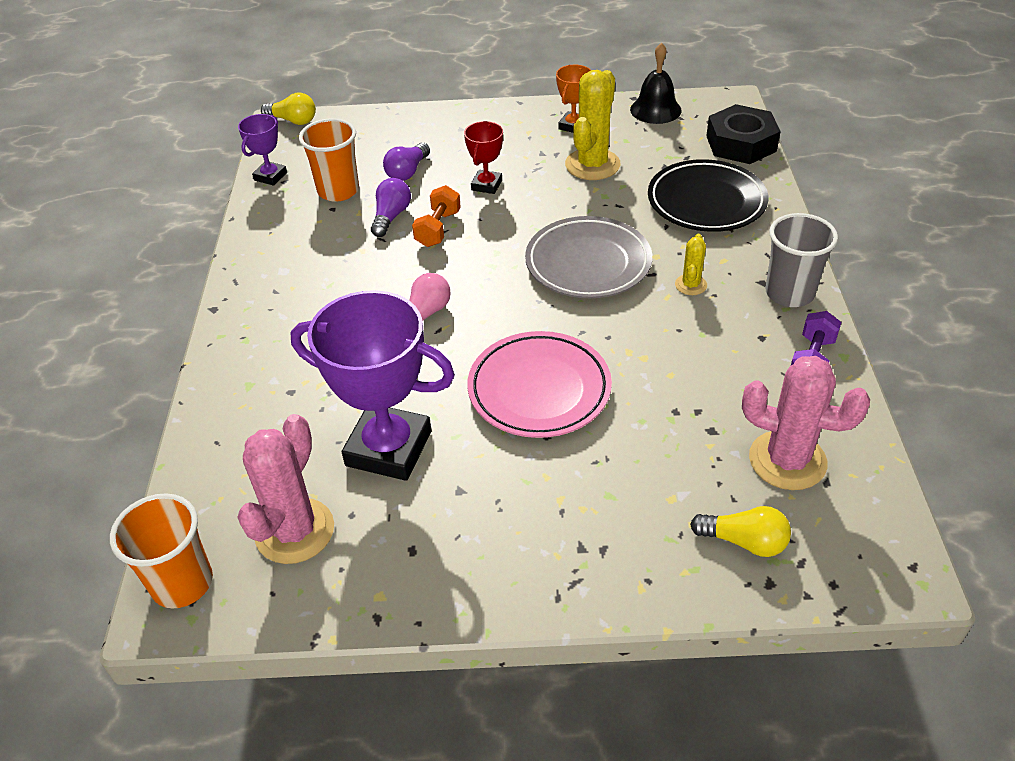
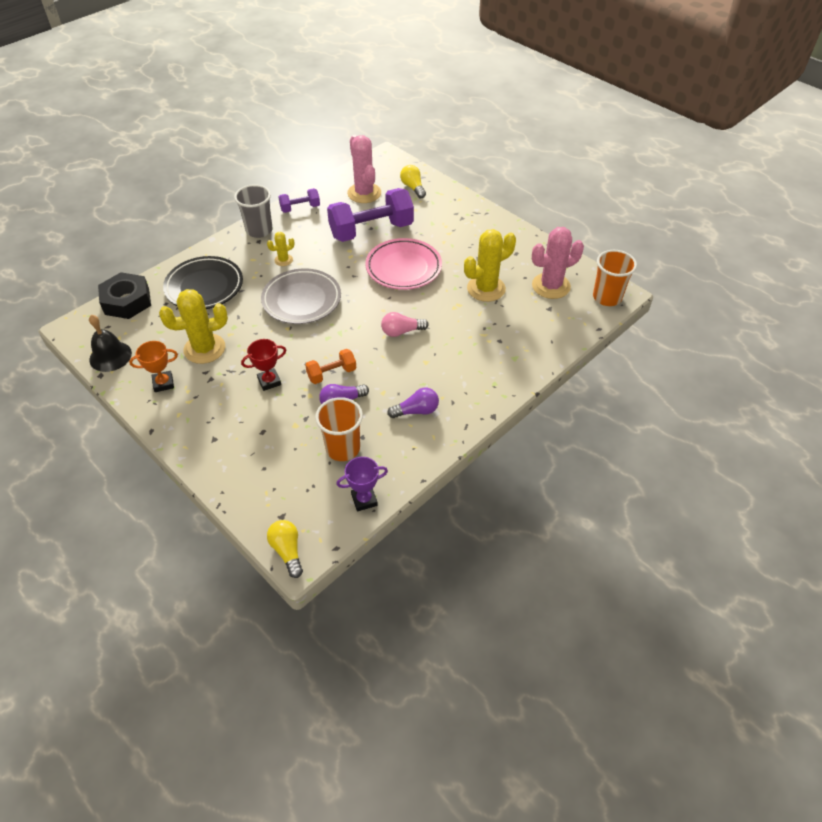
camera: 135 degrees left, 5 degrees up
(388, 448) = (486, 289): purple trophy -> yellow cactus
(407, 172) = (290, 429): purple light bulb -> purple light bulb (416, 411)
(666, 407) = (371, 231): none -> purple dumbbell

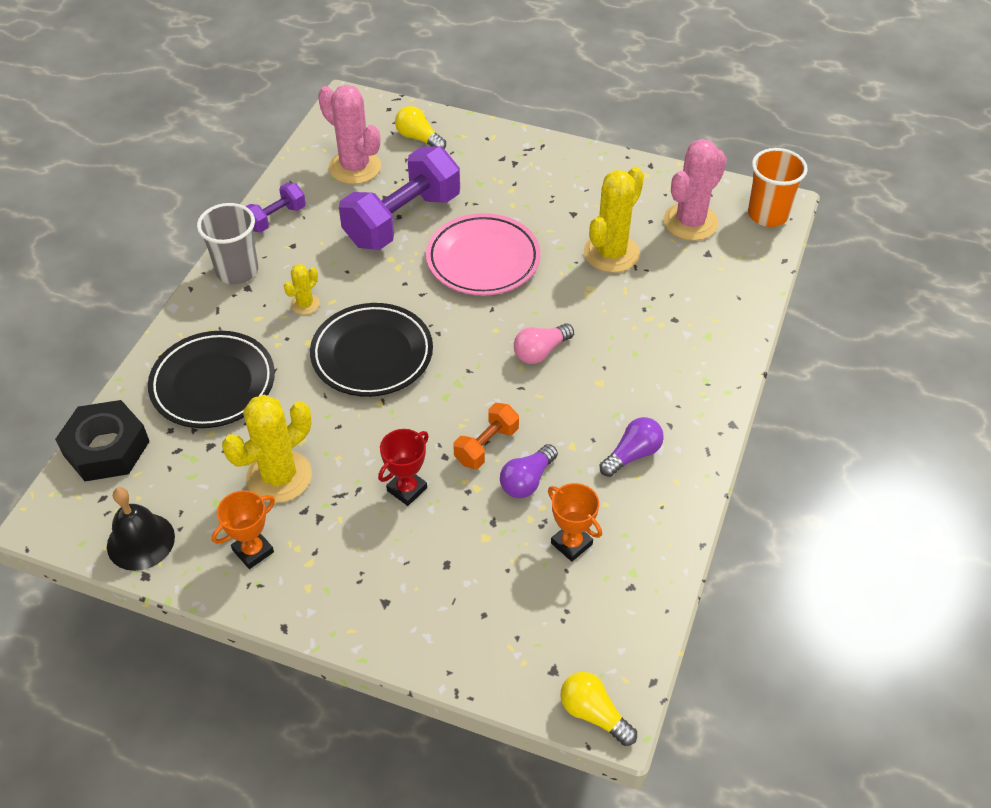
camera: 25 degrees left, 0 degrees up
(301, 300) = (372, 355): grey plate -> black plate
(343, 448) = (571, 544): orange cup -> orange trophy
(364, 500) = (646, 602): purple trophy -> none

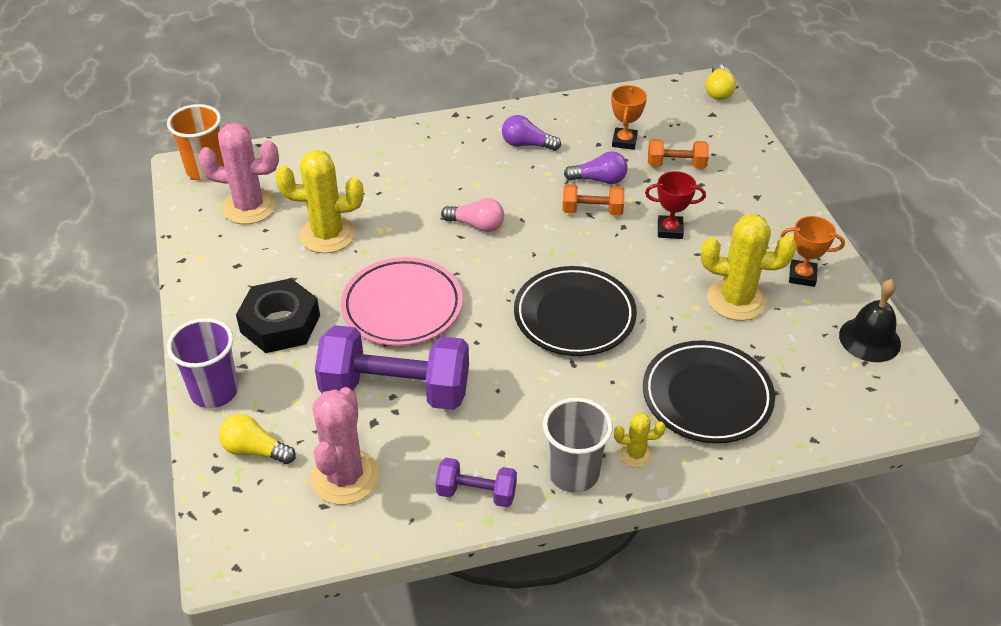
camera: 125 degrees left, 5 degrees down
(106, 448) = (835, 420): black nut -> black nut (280, 323)
(305, 304) = (564, 394): yellow cactus -> yellow cactus (635, 454)
(419, 138) = (255, 450): yellow light bulb -> yellow light bulb turned 105 degrees clockwise
(490, 138) = (214, 391): none -> purple cup
(494, 564) = (676, 165): none -> orange dumbbell

